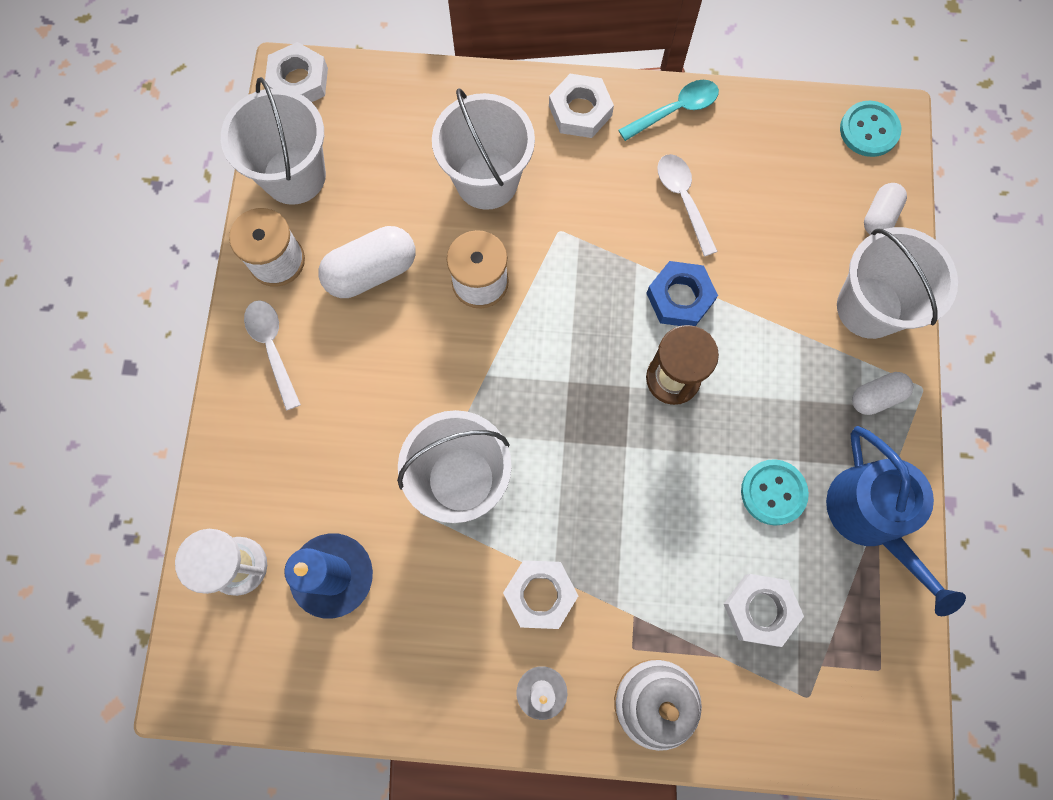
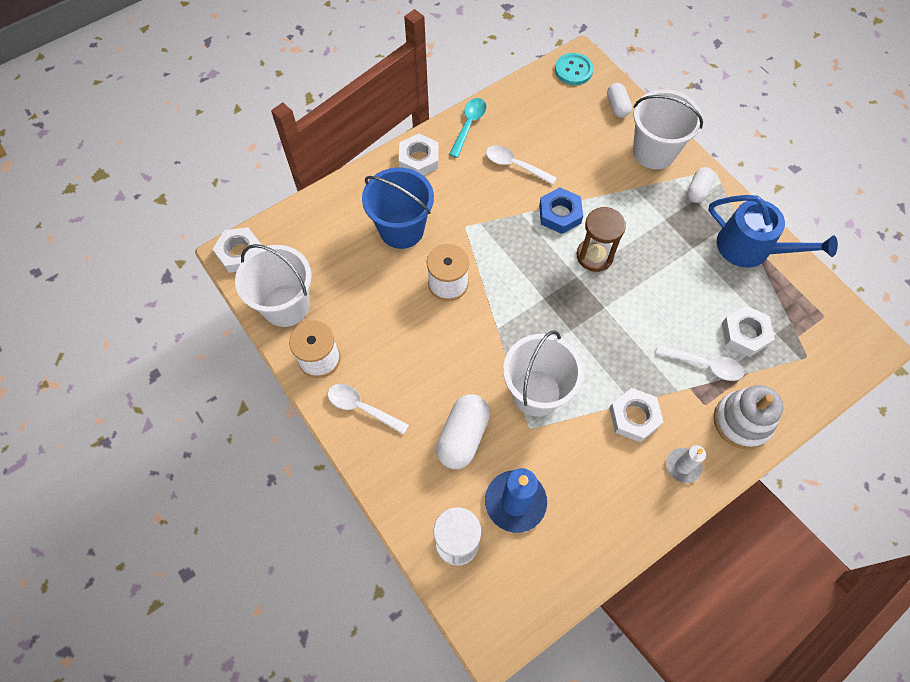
camera: 40 degrees left, 10 degrees down
(371, 271) = (381, 323): white capsule -> white capsule (463, 436)
(487, 180) = (401, 229): white bucket -> blue bucket
(676, 605) = (704, 365): none -> white spoon
(773, 492) = (696, 273): turquoise button -> none

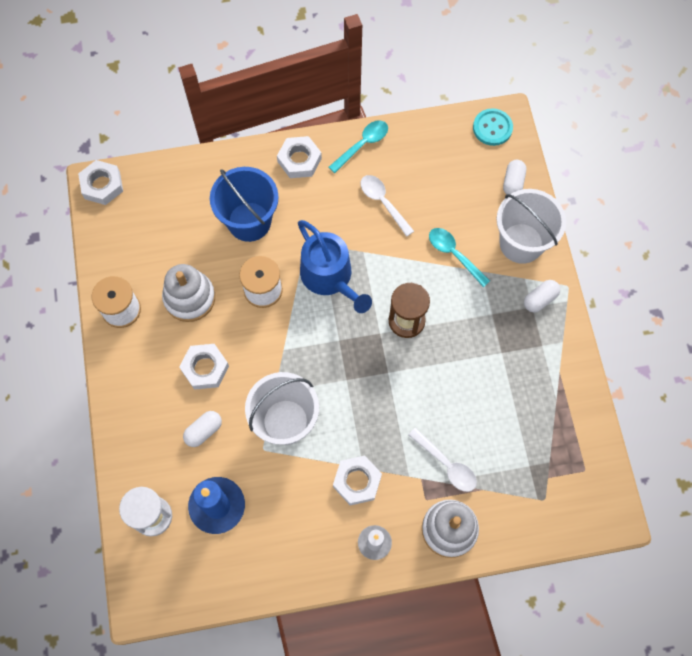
camera: 25 degrees right, 5 degrees up
(286, 305) = (117, 250): white bucket -> none
(362, 408) = (135, 368): white spoon -> none
(381, 319) = (189, 298): none -> white stacking toy
(463, 436) = (204, 431): white capsule -> white capsule, size x0.60
(560, 214) = (397, 267): blue nut -> none
(603, 183) = (454, 254): none -> turquoise spoon
(745, 334) = (500, 453): white nut -> white nut (205, 368)
(751, 248) = (556, 376): blue watering can -> blue watering can (330, 277)

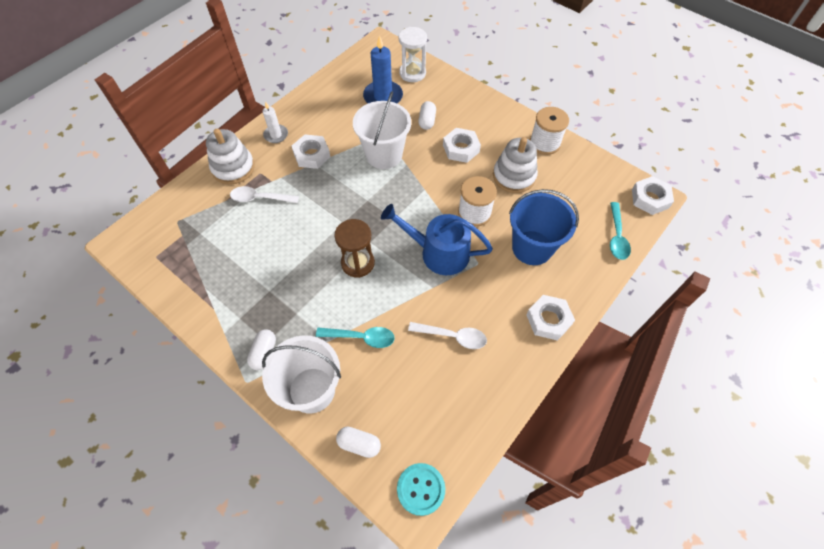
camera: 140 degrees right, 10 degrees down
(362, 145) = (515, 373): turquoise spoon -> turquoise spoon (617, 236)
(513, 182) = (359, 444): white capsule -> white capsule turned 45 degrees counterclockwise

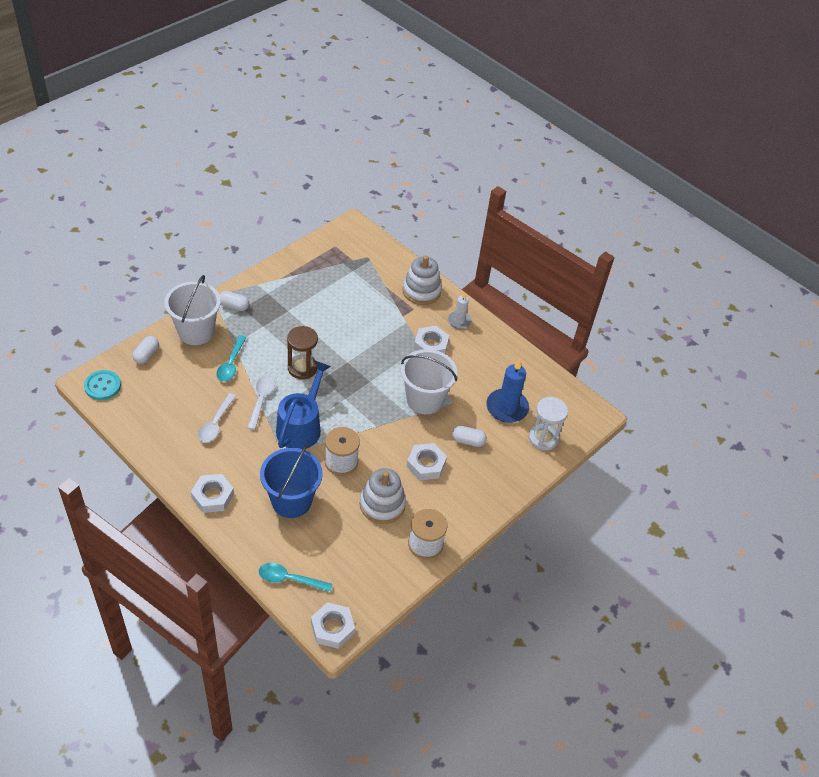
camera: 90 degrees right, 10 degrees down
(260, 198) = (384, 308): white spoon -> white spoon (261, 400)

